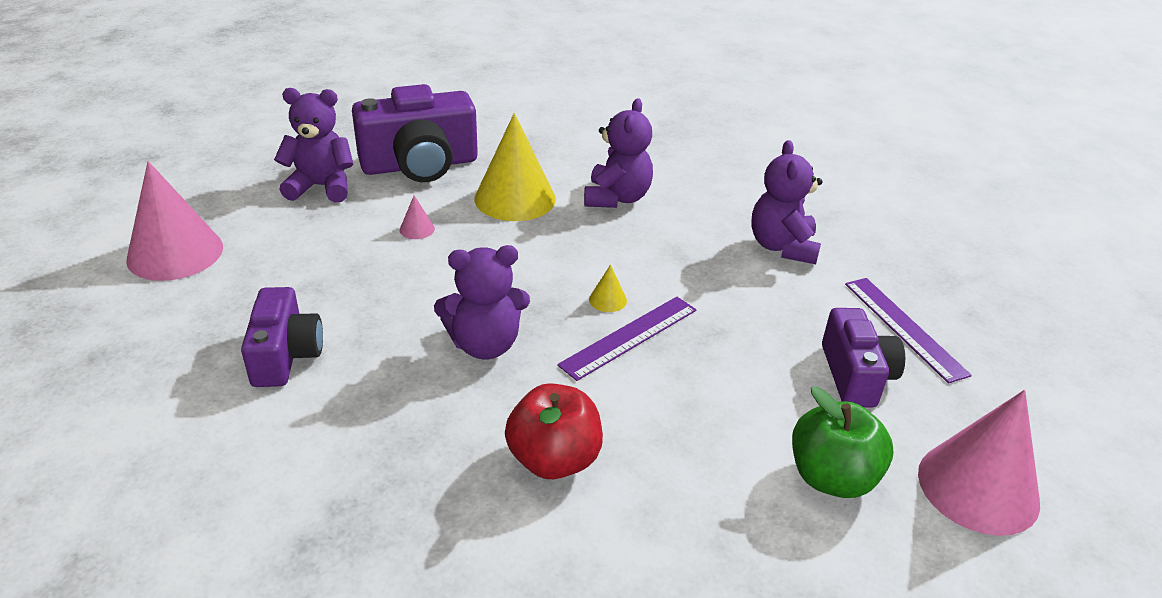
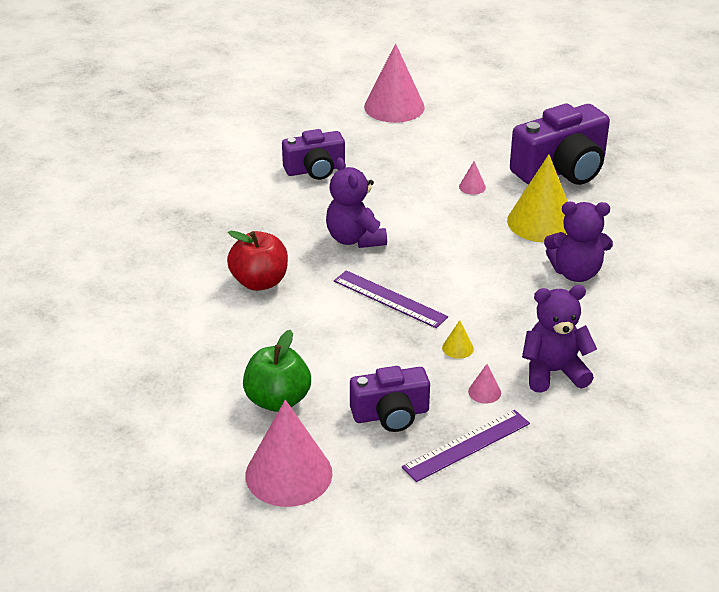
camera: 80 degrees right, 0 degrees up
(321, 187) = (502, 136): purple teddy bear -> none
(420, 165) = (562, 170): purple camera -> purple camera turned 90 degrees counterclockwise
(607, 300) = (429, 284): yellow cone -> yellow cone (458, 348)
(814, 298) = (484, 392): none -> pink cone

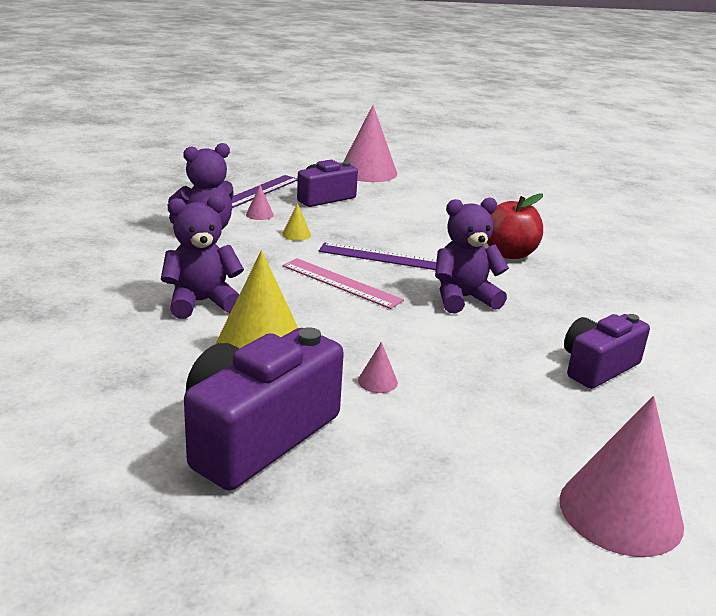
camera: 155 degrees right, 10 degrees down
(277, 400) = (410, 196): green apple -> none
(355, 239) = (463, 298): purple teddy bear -> purple teddy bear turned 60 degrees counterclockwise
(448, 273) = (341, 283): none -> pink ruler

